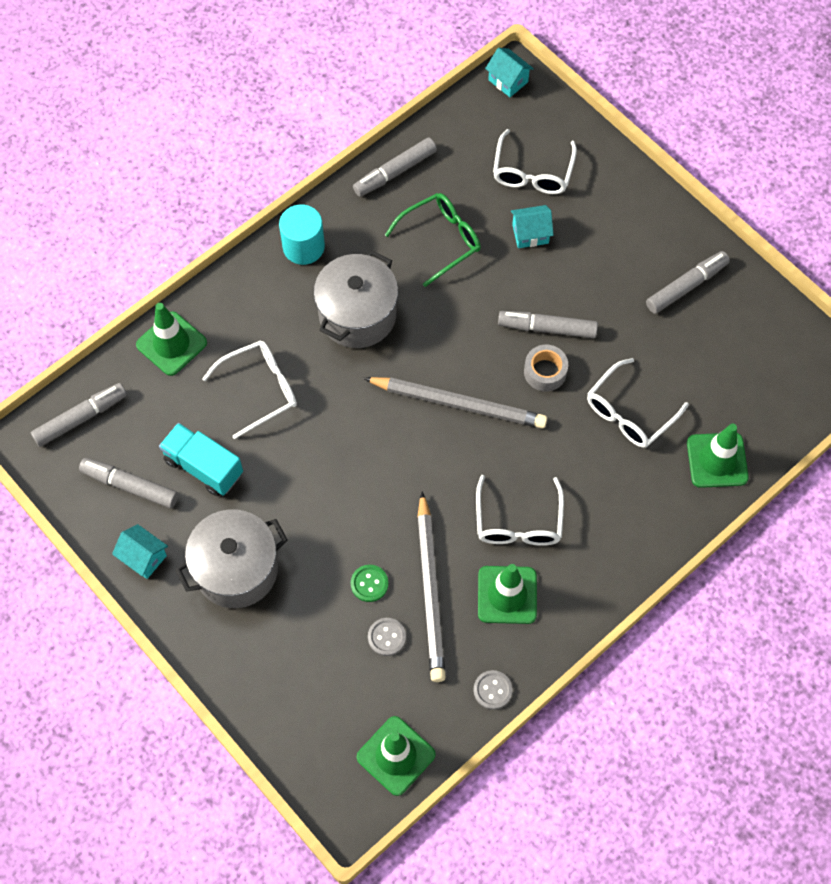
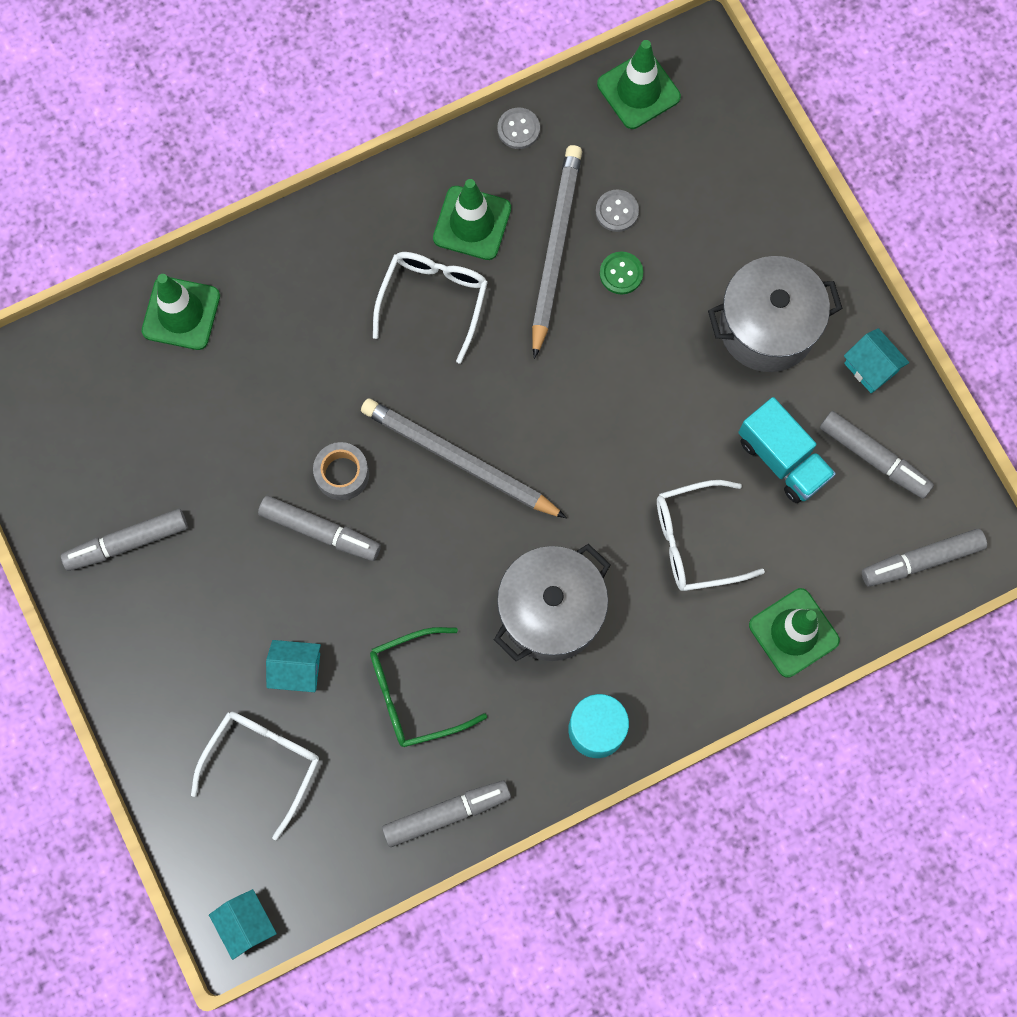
camera: 165 degrees left, 10 degrees up
(629, 412) = (260, 397): white glasses -> none

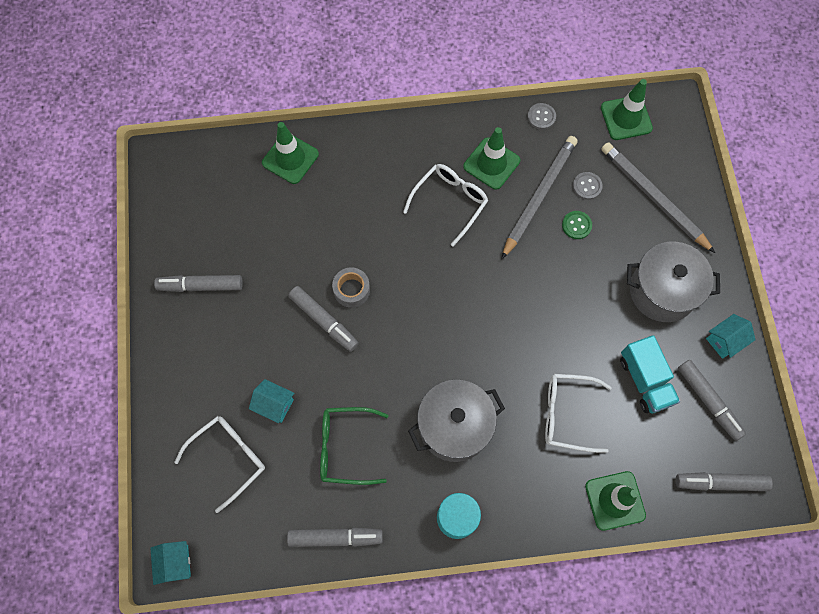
camera: 20 degrees right, 5 degrees down
(459, 460) = (430, 307): grey pencil -> grey pencil (654, 198)
(870, 367) = (724, 341): turquoise house -> turquoise house turned 75 degrees clockwise

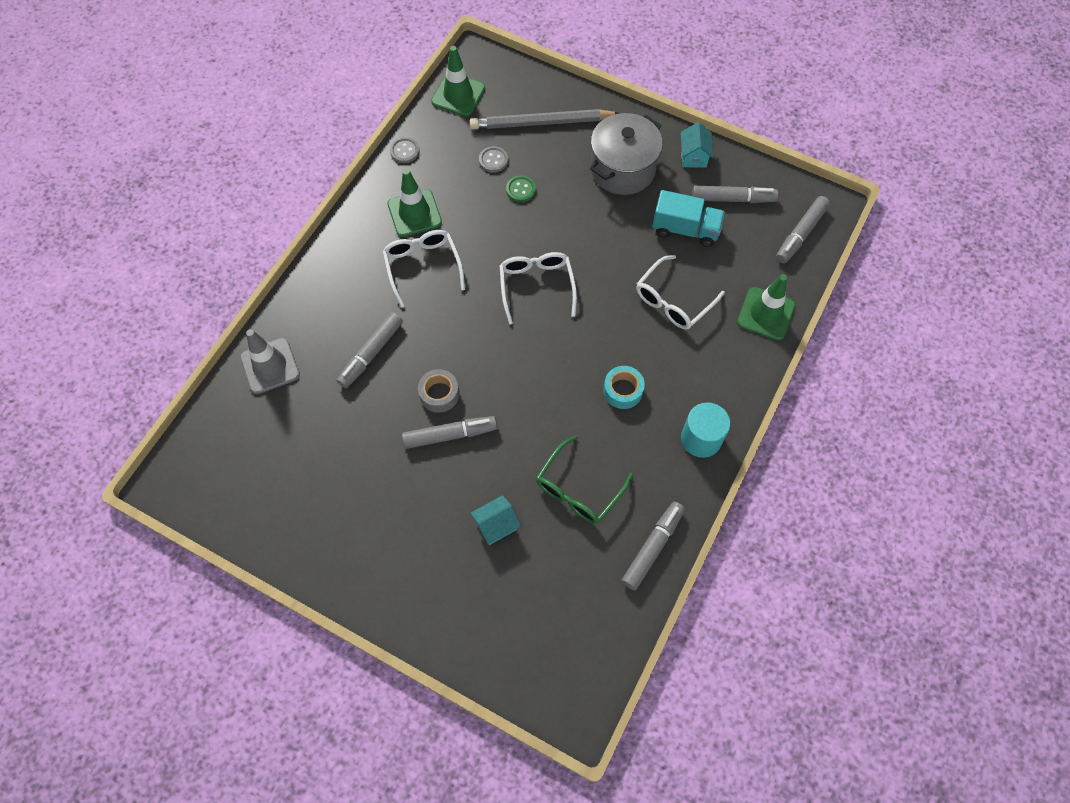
camera: 55 degrees left, 5 degrees down
(175, 563) = (581, 705): turquoise house -> none
(200, 286) = (330, 521): grey marker -> grey marker (371, 354)
(229, 458) = (516, 596): white glasses -> white glasses (536, 286)
(290, 158) = (270, 366): green traffic cone -> grey traffic cone
(454, 426) = (623, 390): grey pot -> turquoise tape
(539, 196) = (473, 199): grey pencil -> none

